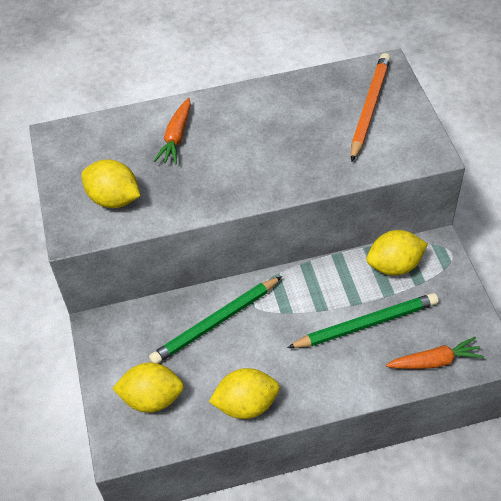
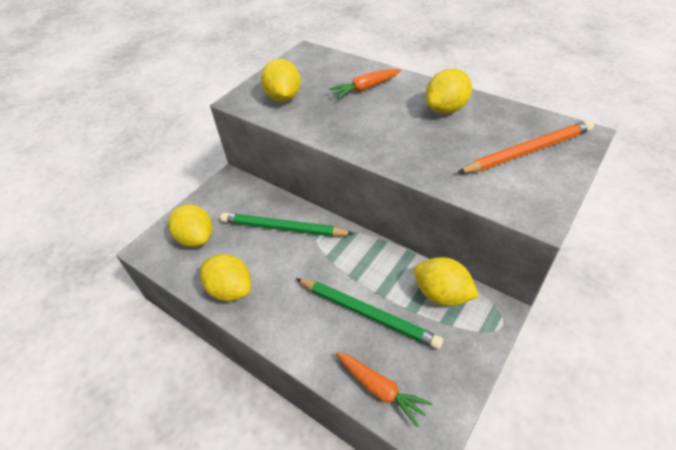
camera: 50 degrees right, 5 degrees down
(269, 111) = (446, 109): none -> yellow lemon

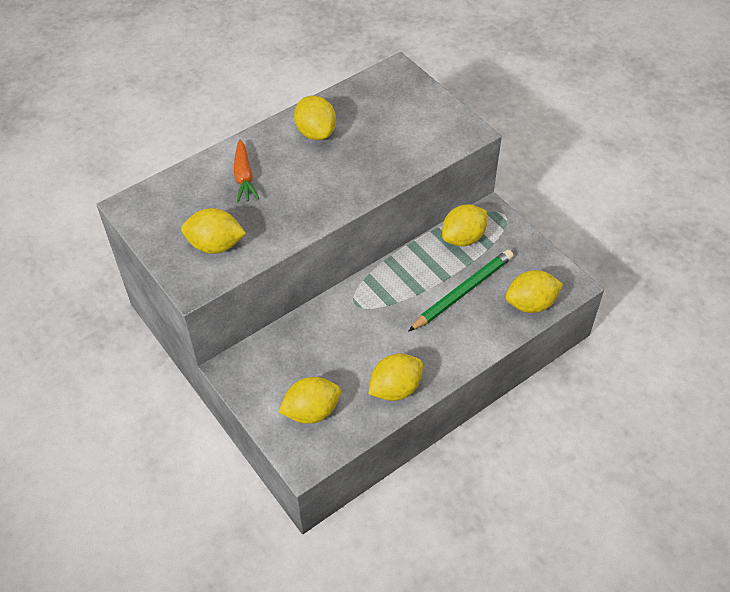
camera: 75 degrees left, 5 degrees up
(283, 228) = (335, 331): green pencil -> none
(379, 389) = (531, 304): orange carrot -> yellow lemon
(528, 151) = (400, 107): orange pencil -> none

